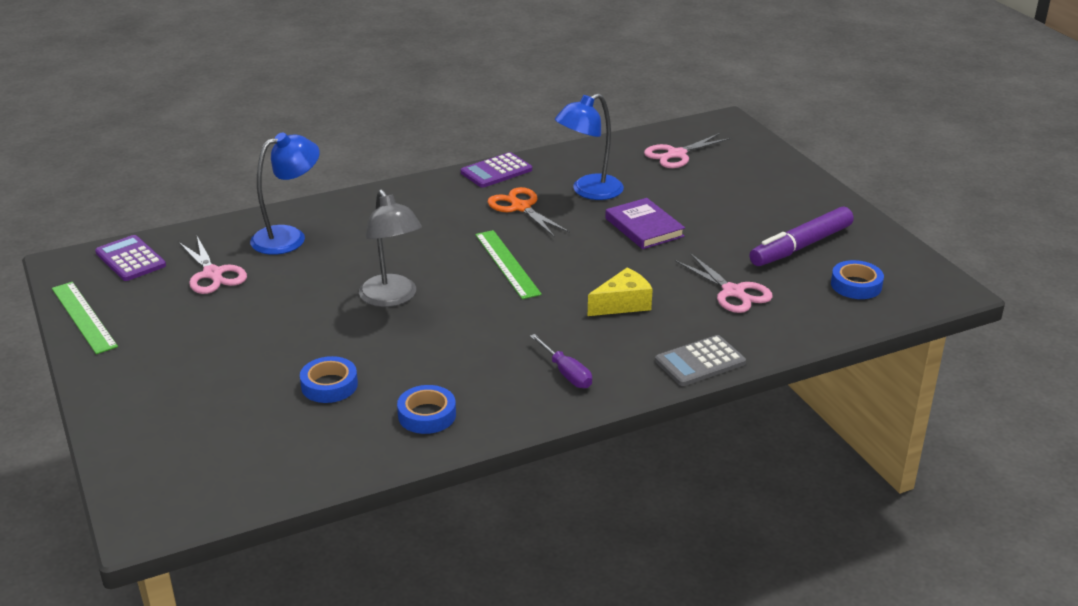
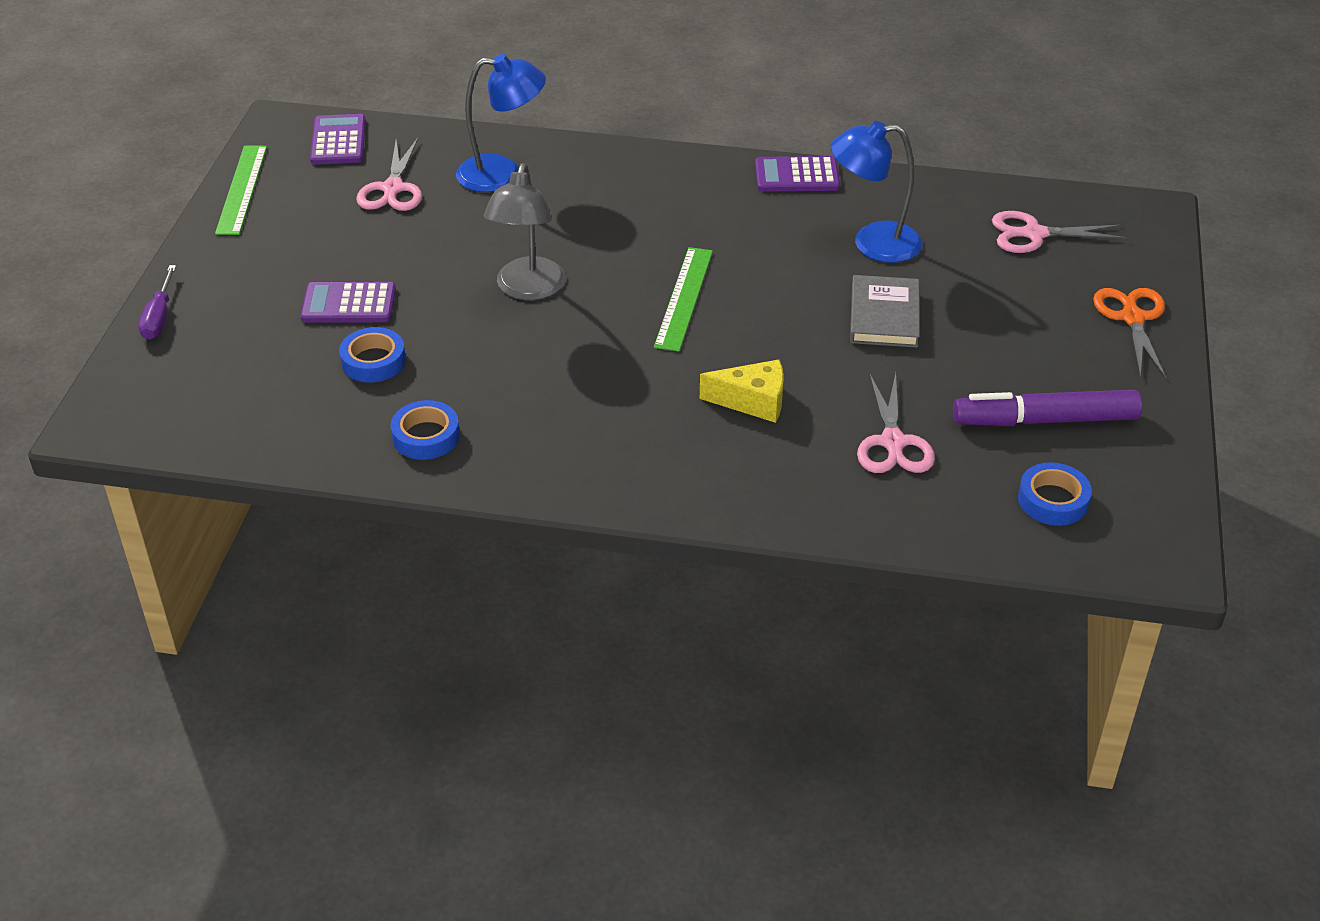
camera: 35 degrees right, 10 degrees up
(265, 357) = (349, 304): none -> purple calculator
(521, 207) = (774, 233): orange scissors -> orange scissors (1132, 318)
(566, 373) = (605, 455): purple screwdriver -> purple screwdriver (159, 317)
(644, 227) = (884, 316): purple book -> grey book
(700, 362) = (758, 509): grey calculator -> none

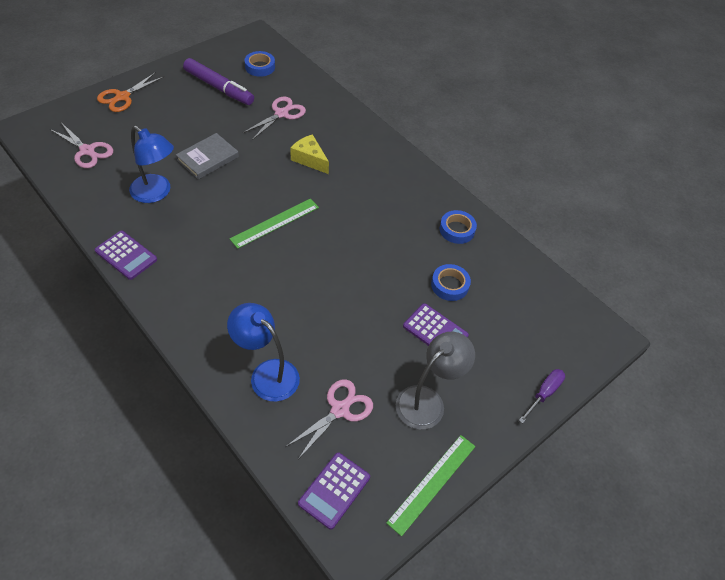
camera: 145 degrees left, 10 degrees up
(528, 289) = (339, 278): grey lamp -> grey lamp (427, 401)

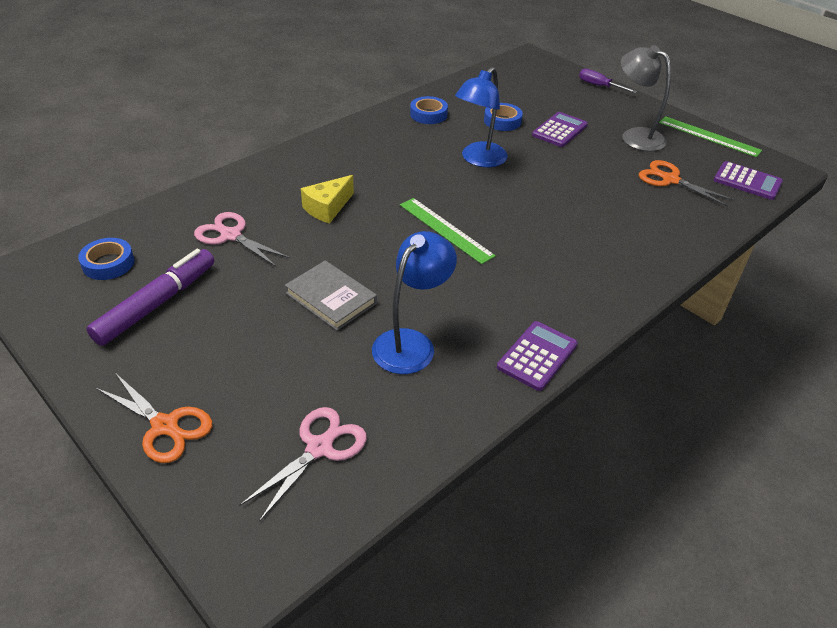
camera: 90 degrees left, 10 degrees down
(267, 373) = (655, 223): blue lamp -> blue lamp (479, 160)
(340, 410) = (670, 180): pink scissors -> orange scissors

